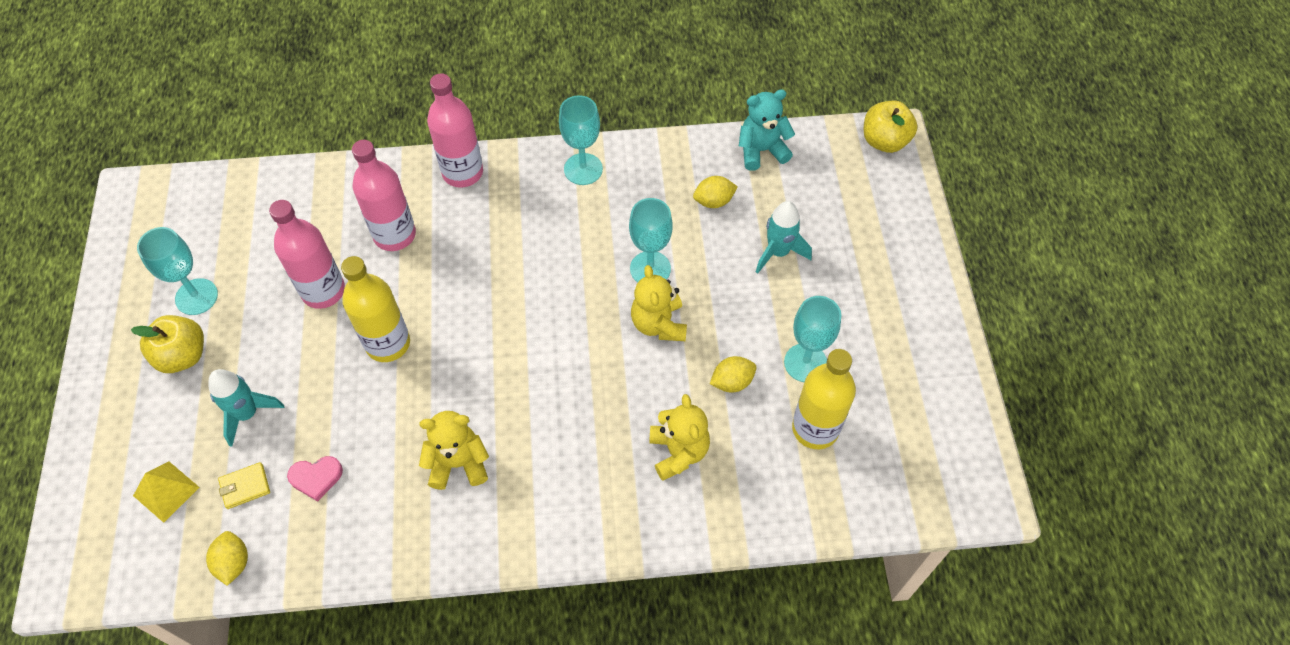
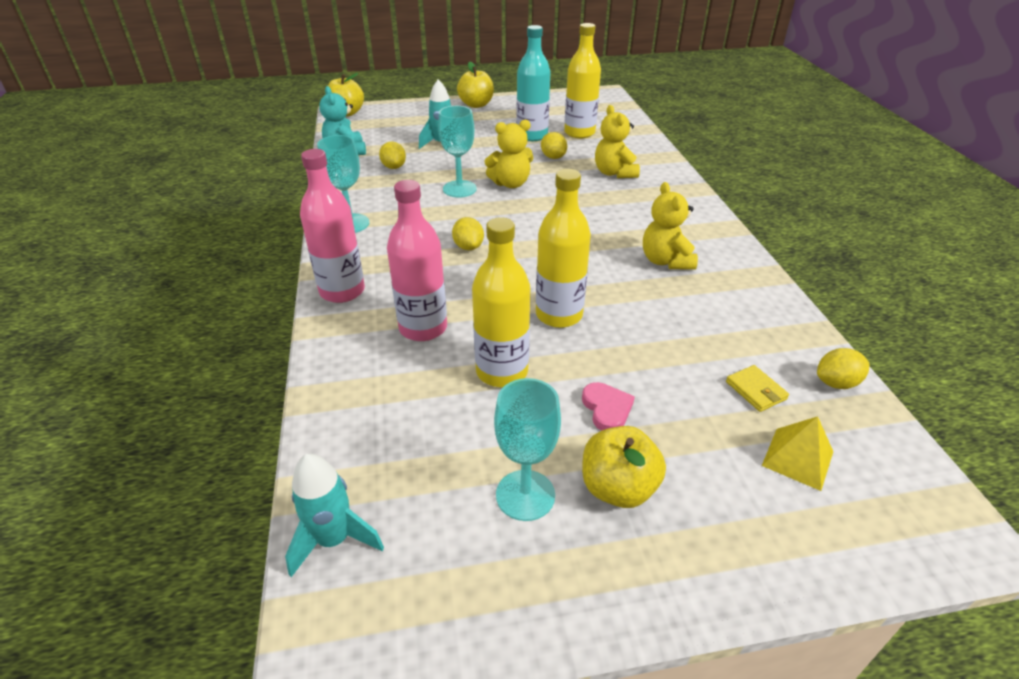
camera: 95 degrees left, 20 degrees down
(247, 414) = (673, 406): turquoise rocket -> turquoise rocket (334, 539)
(316, 478) = (720, 340): pink heart -> pink heart (607, 409)
(323, 291) = (502, 371): pink bottle -> yellow bottle
(520, 273) = (468, 247): none -> yellow lemon
(678, 452) = (614, 173): yellow teddy bear -> yellow teddy bear turned 90 degrees counterclockwise
(805, 363) = (532, 135): turquoise goblet -> turquoise bottle
(923, 297) = (476, 105): none -> yellow apple

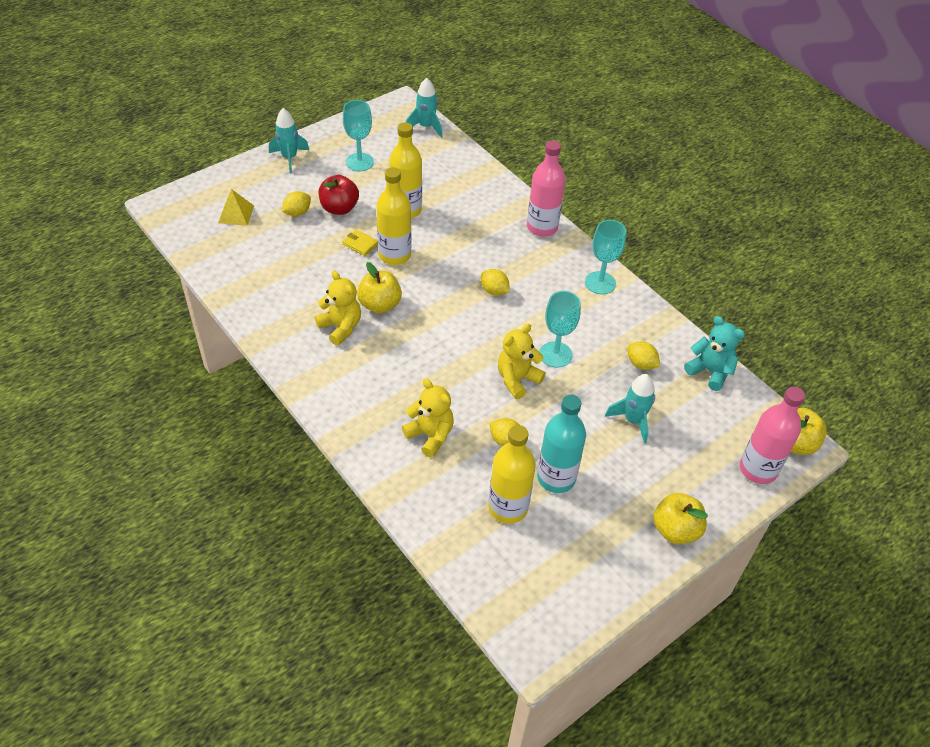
camera: 150 degrees right, 10 degrees up
(423, 328) = (470, 220): pink bottle -> pink bottle (758, 469)
(607, 409) = (339, 208): pink heart -> red apple
(618, 488) = (320, 176): yellow apple -> yellow apple (380, 305)
(668, 563) = (289, 158): none -> turquoise rocket
(756, 390) = (260, 243): yellow wallet -> yellow wallet (360, 244)
(836, 383) = (213, 262): yellow lemon -> yellow lemon (297, 212)

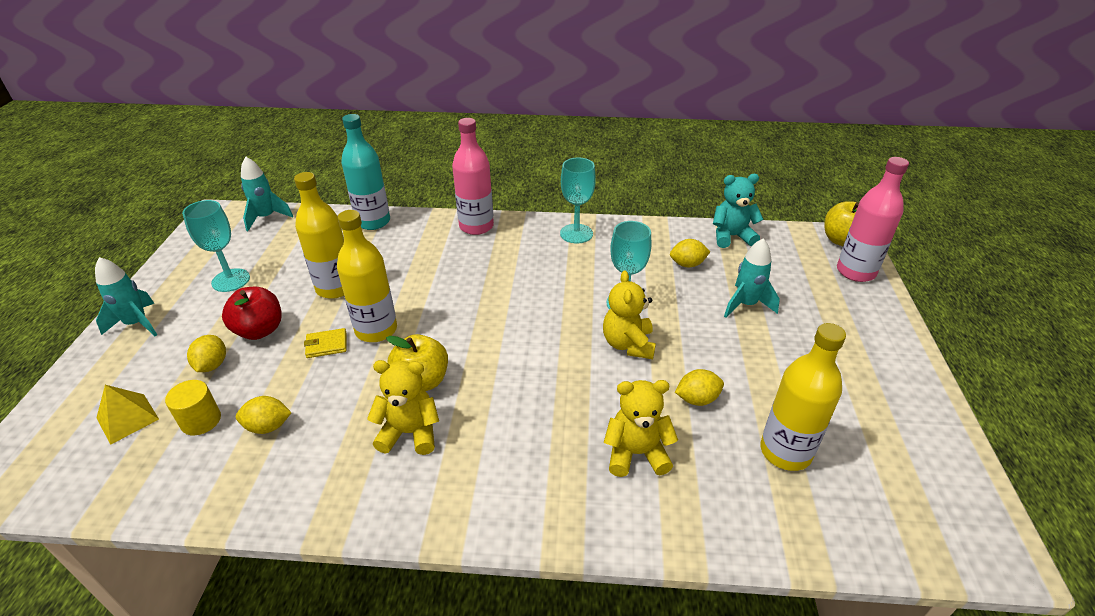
camera: 45 degrees left, 10 degrees down
(262, 241) = (201, 420): none -> yellow cylinder
(494, 291) = (507, 294): yellow lemon -> yellow lemon (268, 426)
(556, 478) = (773, 392): turquoise bottle -> turquoise bottle (373, 222)
(675, 530) = (892, 353): yellow apple -> none

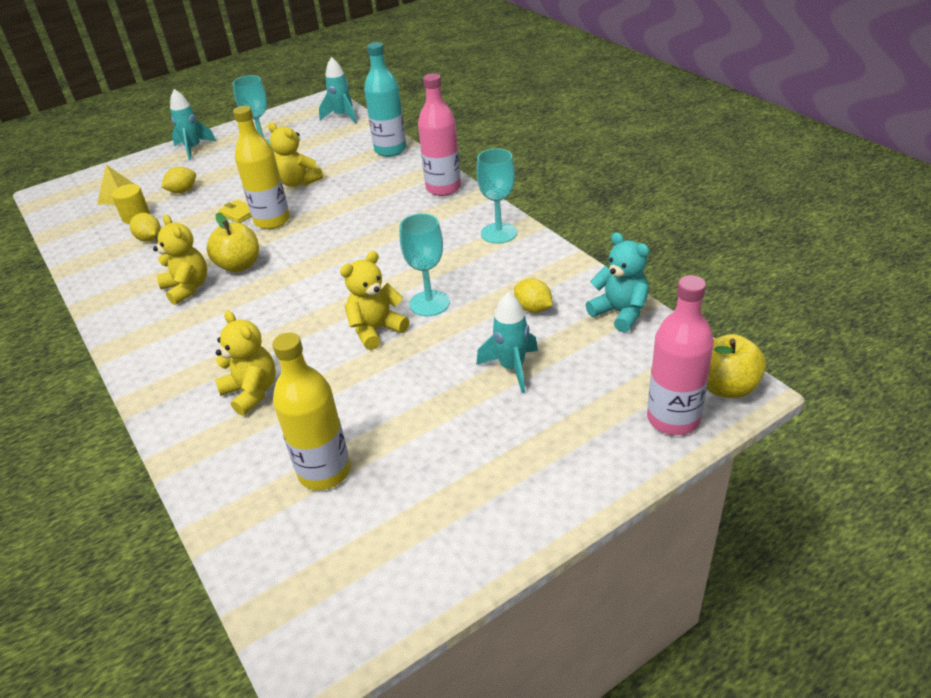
camera: 55 degrees right, 0 degrees up
(260, 330) = (228, 185): red apple -> none
(335, 288) = (298, 182): yellow bottle -> yellow teddy bear
(697, 399) = (344, 395): yellow lemon -> none

